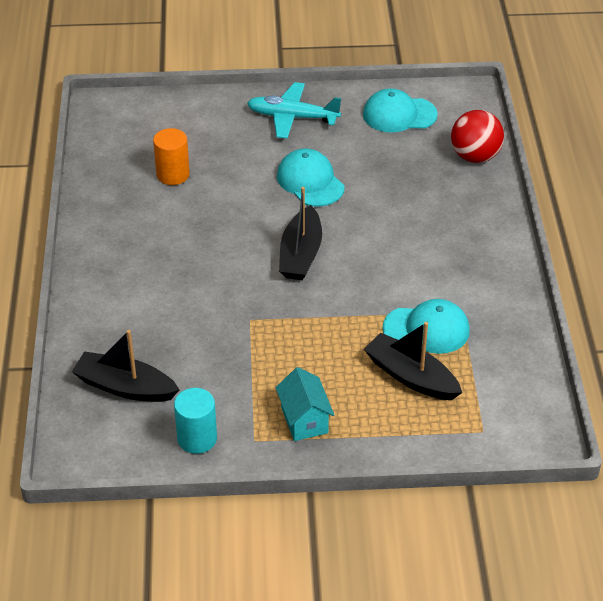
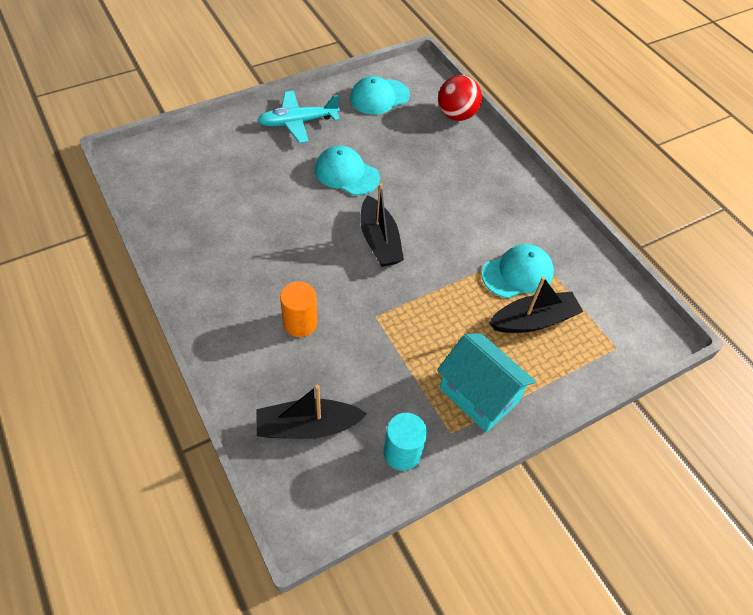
camera: 30 degrees left, 10 degrees up
(173, 174) = (228, 202): orange cylinder -> orange cylinder (300, 323)
(304, 420) = (479, 395): turquoise house -> turquoise house, size x1.51
(411, 377) = (533, 320): black boat -> black boat turned 150 degrees clockwise

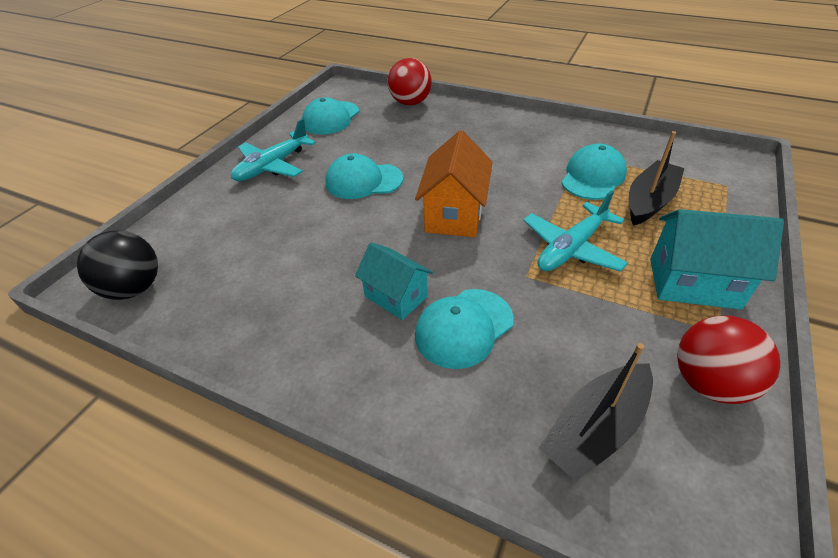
camera: 30 degrees left, 10 degrees down
(146, 175) = (134, 288): none -> black ball
(282, 276) = (396, 296): none -> turquoise house
(300, 323) = (463, 327): orange cylinder -> turquoise cap
(379, 241) = (454, 214): black boat -> orange house
(402, 452) = (709, 382): turquoise cylinder -> red ball
(428, 317) = (571, 248): none -> turquoise plane

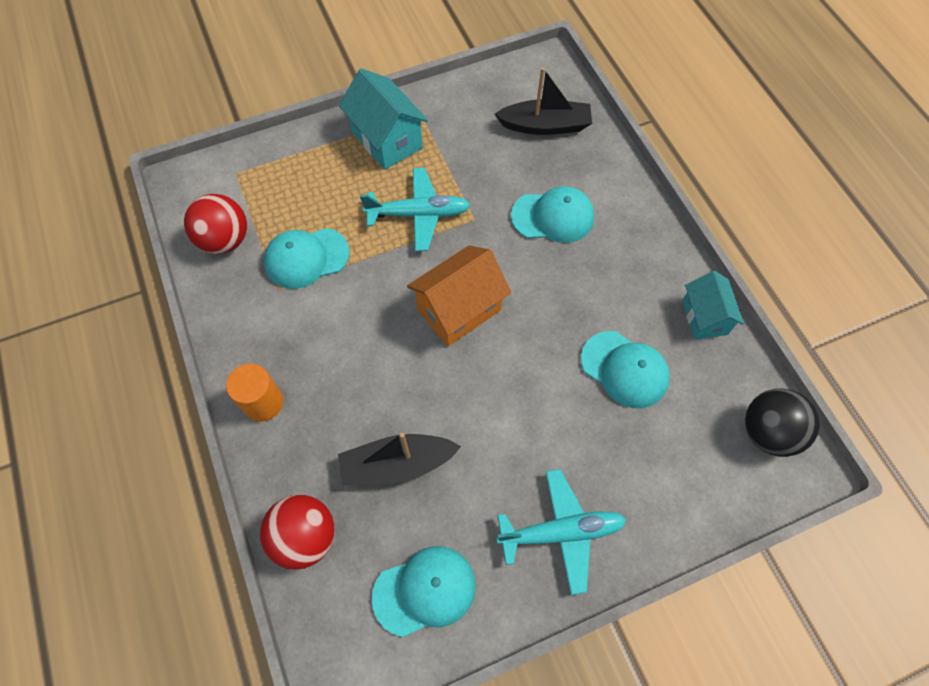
camera: 140 degrees left, 20 degrees up
(363, 181) = (491, 420): turquoise cap -> turquoise cap (624, 369)
(396, 296) = (574, 269): turquoise house -> turquoise house (704, 317)
(501, 120) = (263, 403): none -> orange cylinder
(649, 201) = (309, 205): black boat -> black boat (397, 464)
(709, 382) = (465, 102): red ball -> red ball (225, 240)

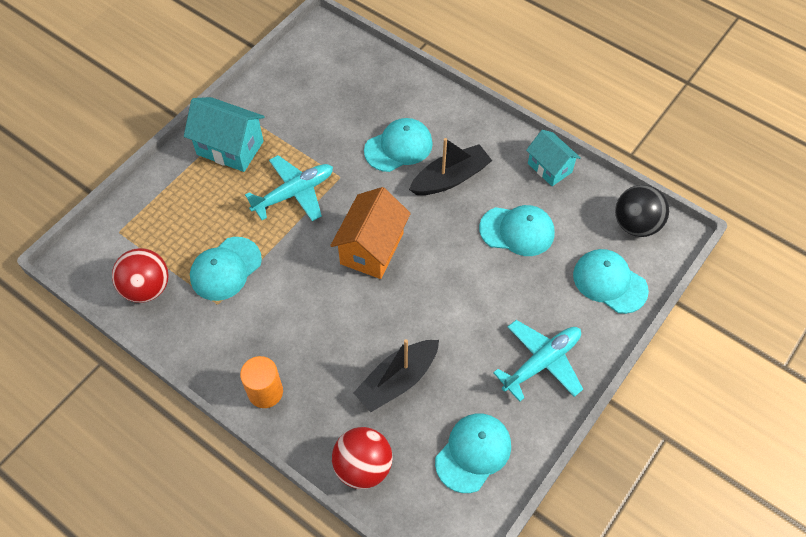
camera: 30 degrees left, 5 degrees down
(545, 125) = (349, 81): black boat -> black boat (450, 178)
(695, 483) = (609, 282): none -> turquoise cap

